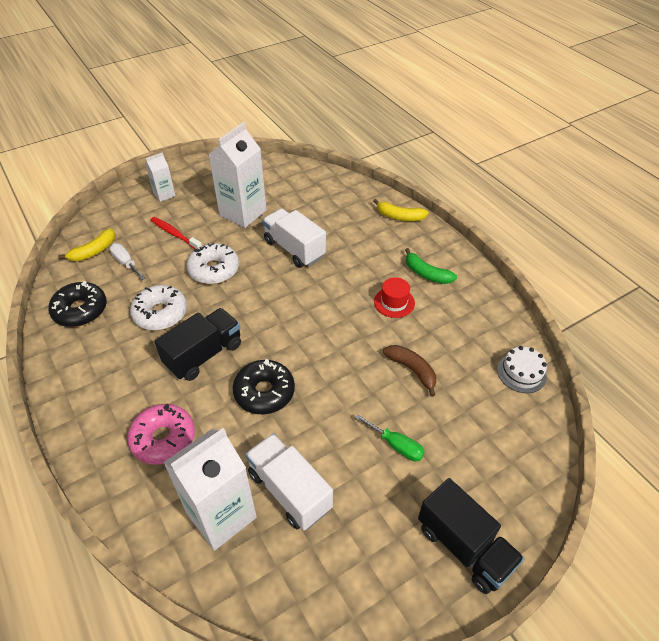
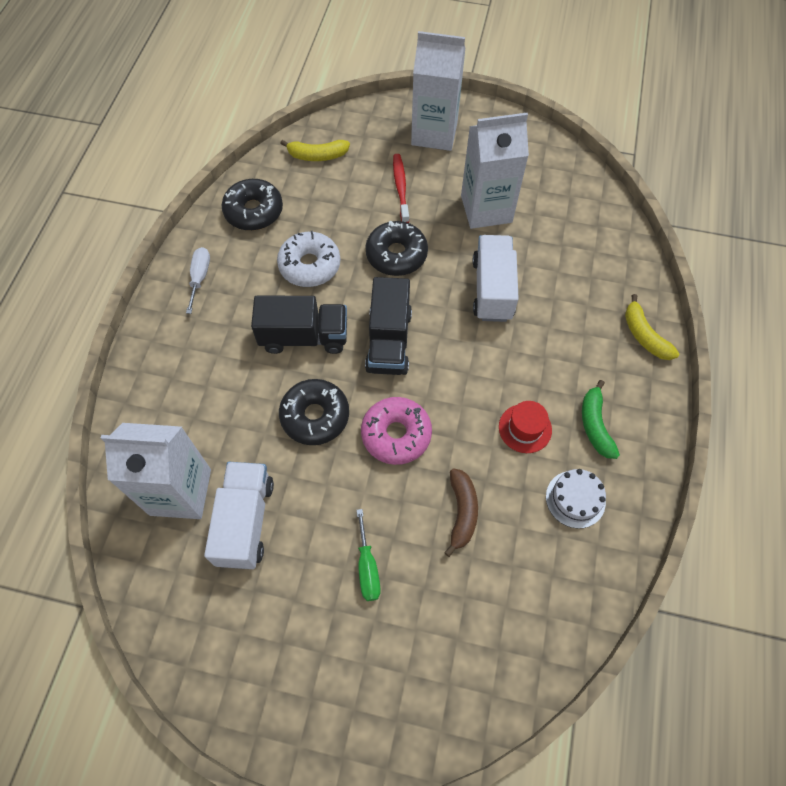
camera: 45 degrees right, 15 degrees up
(126, 263) = (331, 188): white screwdriver -> white screwdriver (200, 277)
(163, 439) = (203, 388): pink donut -> pink donut (396, 434)
(164, 194) = (434, 133): white carton -> white carton, size x1.95
(214, 270) = (396, 255): white donut -> black donut
(464, 547) = (322, 707): black truck -> black truck (389, 341)
(521, 373) = (565, 615): white cake -> white cake (575, 499)

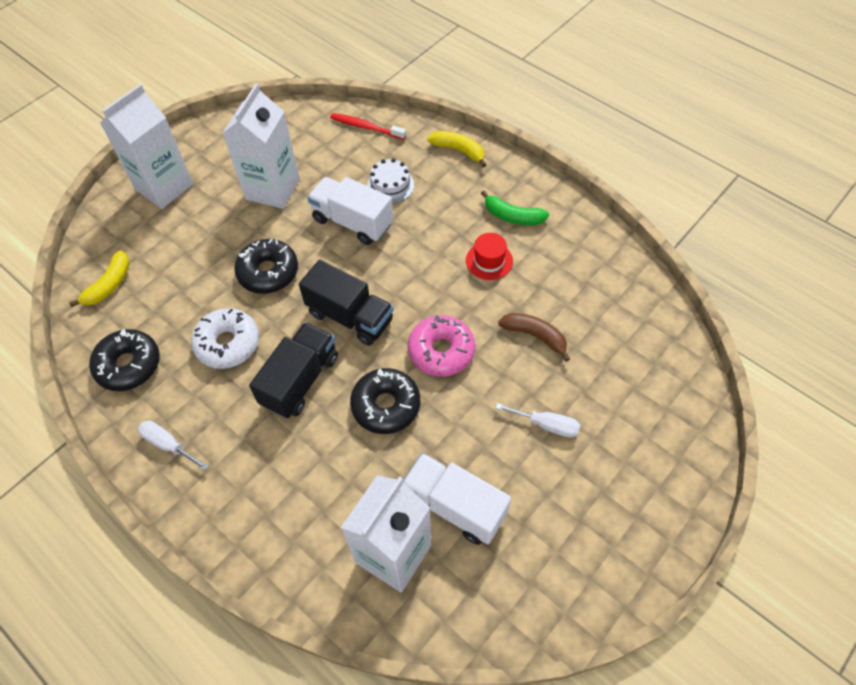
camera: 60 degrees left, 5 degrees down
(367, 567) = (547, 425): green screwdriver -> white screwdriver
(400, 187) = (201, 237): red toothbrush -> red toothbrush (366, 127)
(575, 499) = (564, 258): white cake -> white cake (390, 185)
(644, 335) = (459, 150): yellow banana -> yellow banana turned 150 degrees counterclockwise

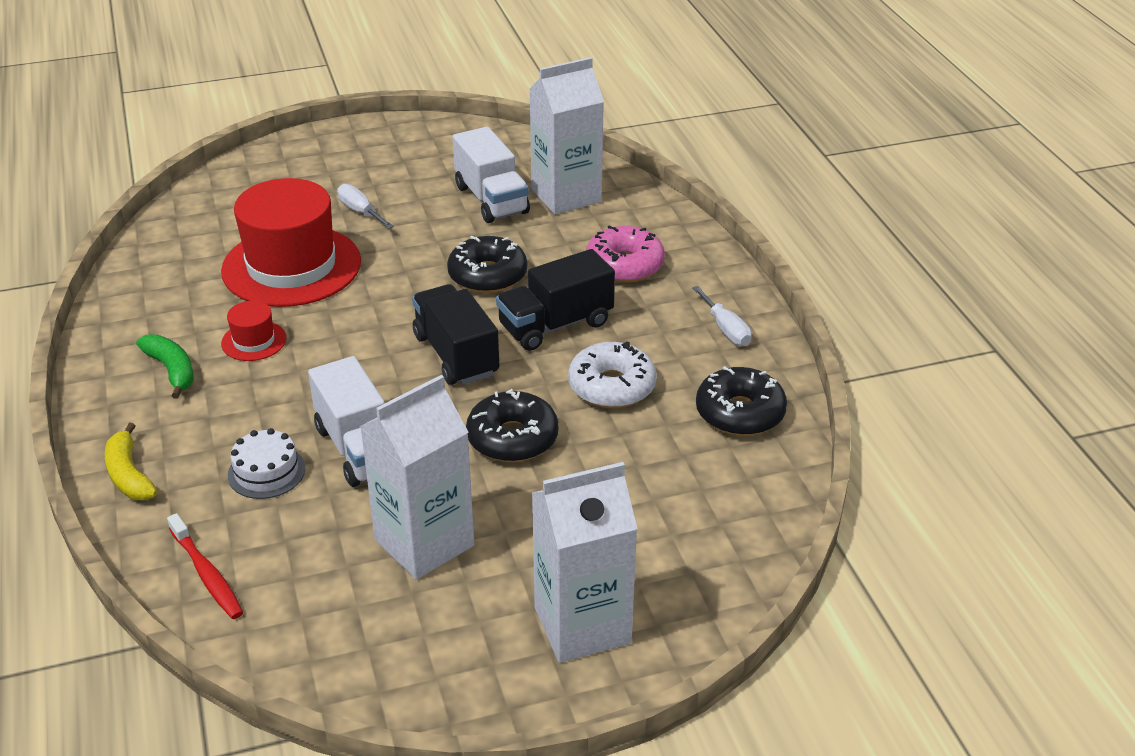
camera: 150 degrees left, 20 degrees down
(109, 285) = (729, 513): yellow banana -> none
(441, 351) = (393, 291): pink donut -> pink donut (624, 265)
(535, 336) = (291, 266): brown banana -> red hat

